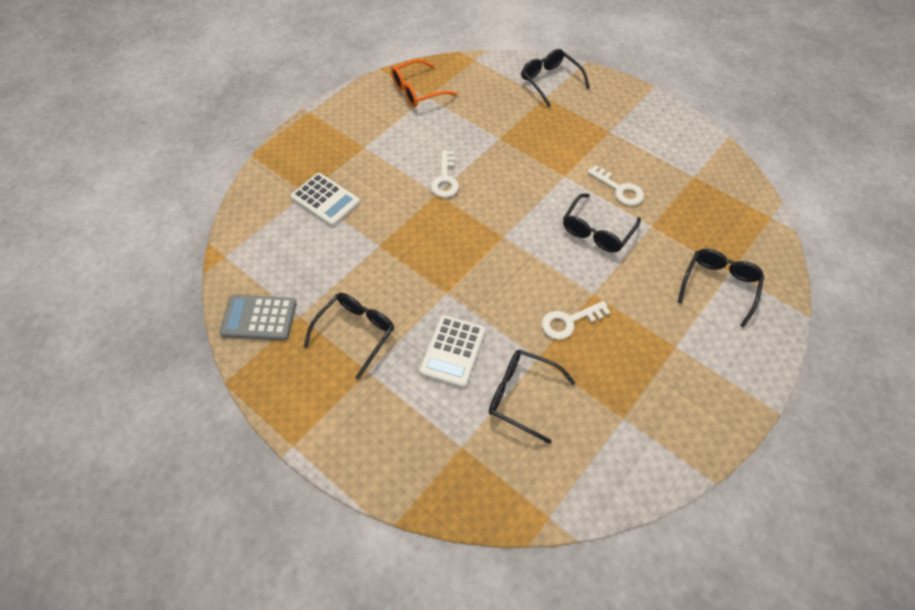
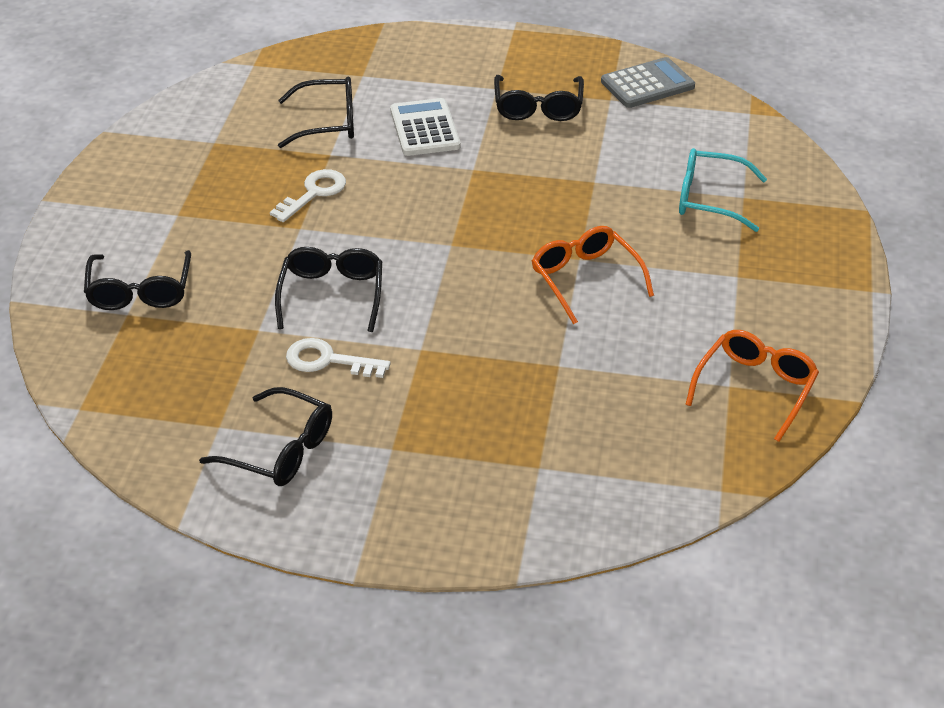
camera: 150 degrees right, 15 degrees down
(325, 200) = (709, 199): white calculator -> turquoise glasses
(445, 179) = (585, 279): white key -> orange glasses
(550, 81) = (554, 503): black glasses -> black glasses (280, 450)

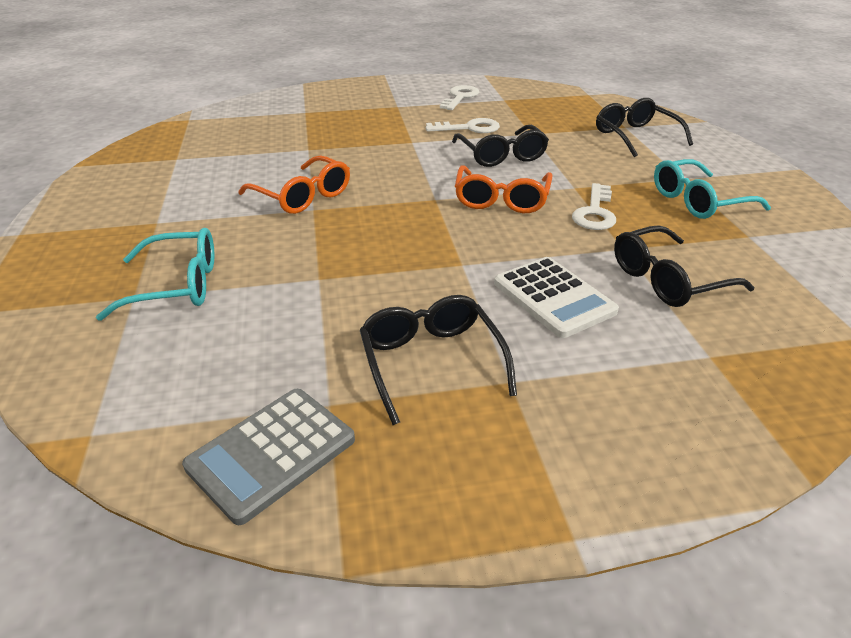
camera: 160 degrees right, 5 degrees down
(204, 184) = (698, 201): none -> turquoise glasses
(280, 450) = (460, 97): black glasses -> white key
(755, 388) = (156, 159): orange glasses -> orange glasses (501, 199)

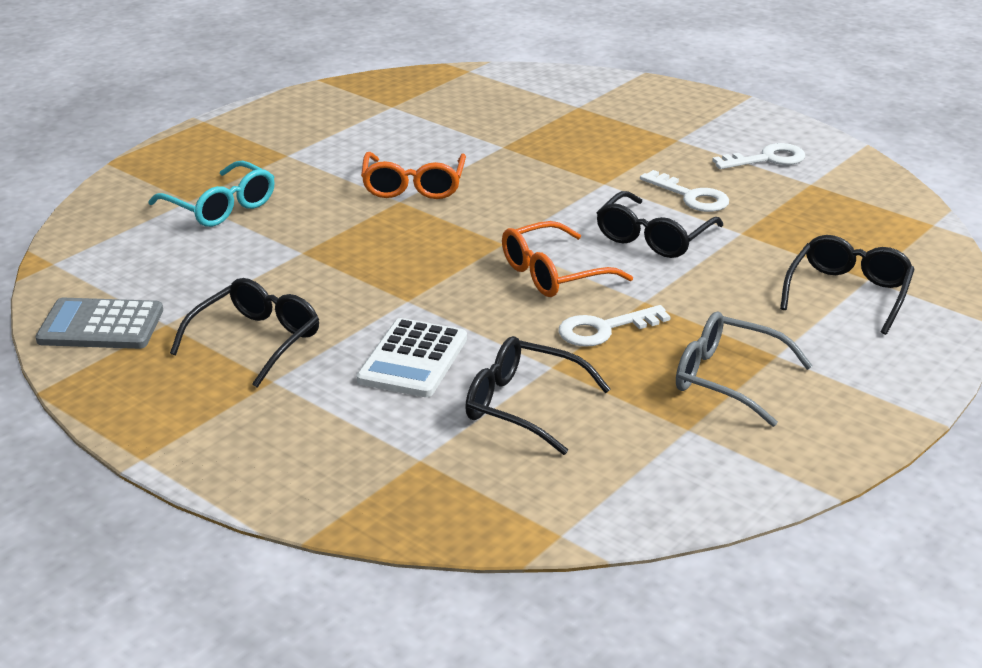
camera: 50 degrees right, 5 degrees down
(698, 201) = (728, 379): turquoise glasses -> grey glasses

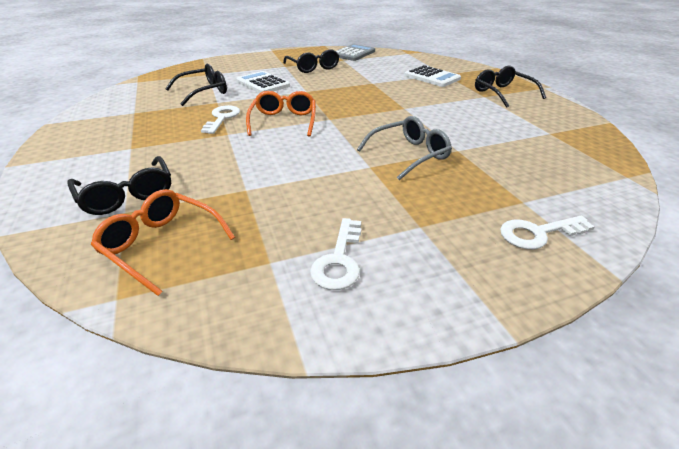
camera: 120 degrees right, 5 degrees up
(220, 207) = (432, 77): turquoise glasses -> white calculator
(413, 186) = (419, 114): orange glasses -> orange glasses (161, 245)
(653, 237) = (281, 157): black glasses -> black glasses (502, 93)
(690, 196) = (316, 191): white key -> white key (538, 233)
(728, 379) = (141, 130): grey glasses -> grey glasses (409, 155)

